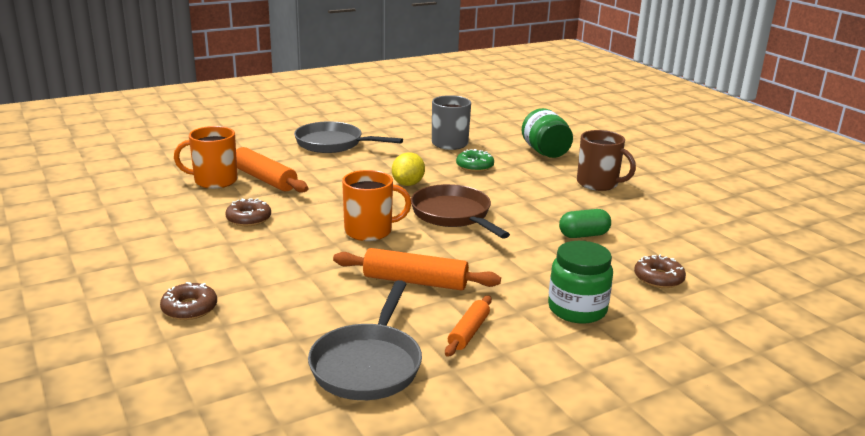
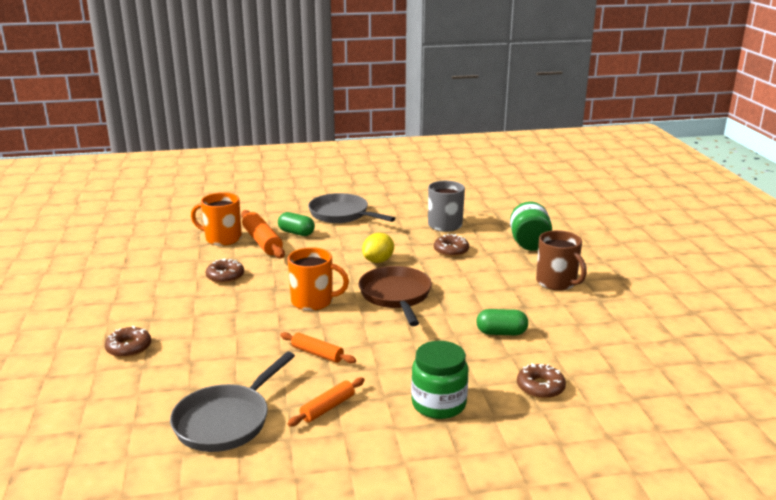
camera: 20 degrees right, 0 degrees up
(296, 166) = (296, 233): none -> green capsule
(415, 281) = (317, 354): orange rolling pin -> orange rolling pin, size x0.61
(474, 166) = (451, 250): green donut -> brown donut

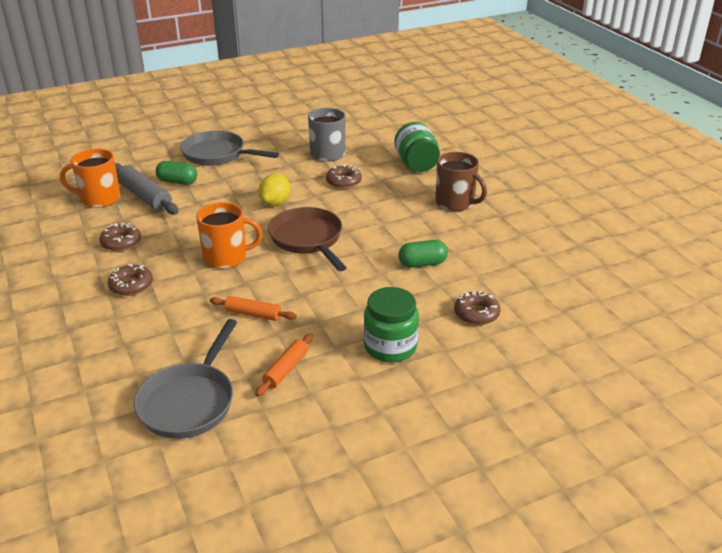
camera: 15 degrees left, 10 degrees up
(129, 348) = (50, 340): brown donut -> brown donut (131, 285)
(262, 242) = (144, 197): orange rolling pin -> grey rolling pin

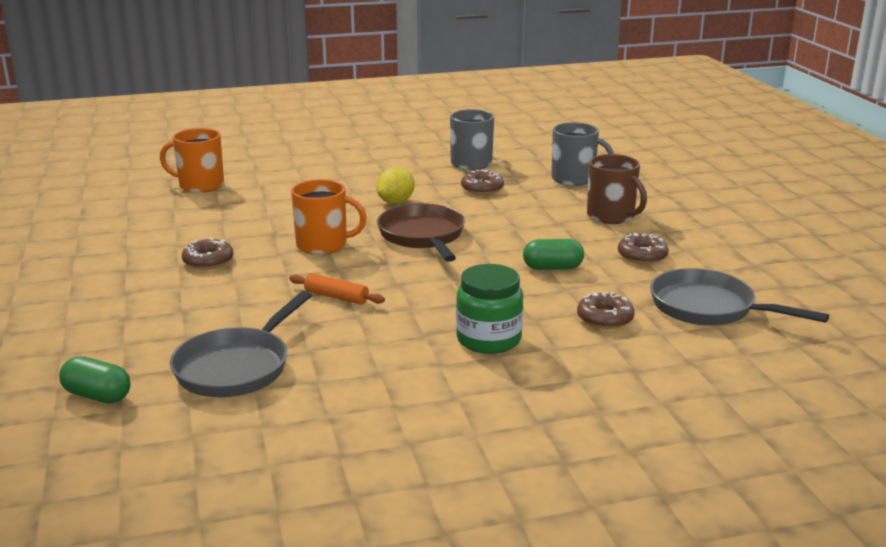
camera: 10 degrees right, 10 degrees down
(121, 242) = (210, 224): brown donut -> brown donut (642, 256)
(144, 197) = (250, 187): grey rolling pin -> none
(177, 182) = (291, 177): green capsule -> green capsule (97, 396)
(217, 154) = (344, 156): grey pan -> grey pan (708, 308)
(285, 369) = (357, 349): orange rolling pin -> none
(416, 164) = (574, 179): green jar -> grey mug

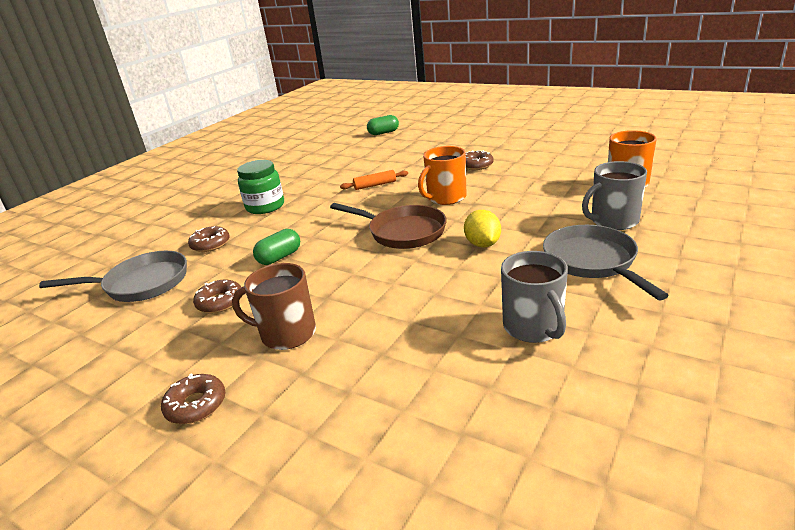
camera: 140 degrees right, 5 degrees up
(237, 367) = (356, 154): grey pan -> grey pan (592, 262)
(482, 189) = (451, 297): brown donut -> brown donut (196, 405)
(574, 179) = (391, 372): grey mug -> grey mug (613, 221)

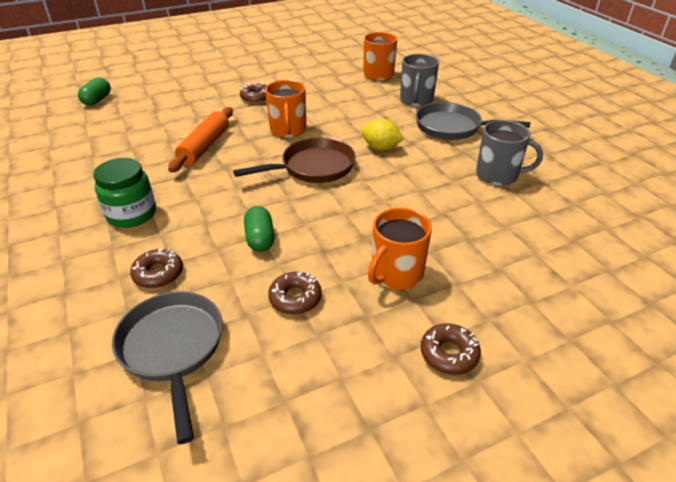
camera: 60 degrees left, 10 degrees up
(141, 284) = (173, 348): grey pan -> grey pan turned 45 degrees counterclockwise
(286, 333) = (396, 274): brown mug -> orange mug
(375, 185) = (204, 146): orange rolling pin -> orange rolling pin, size x1.65

